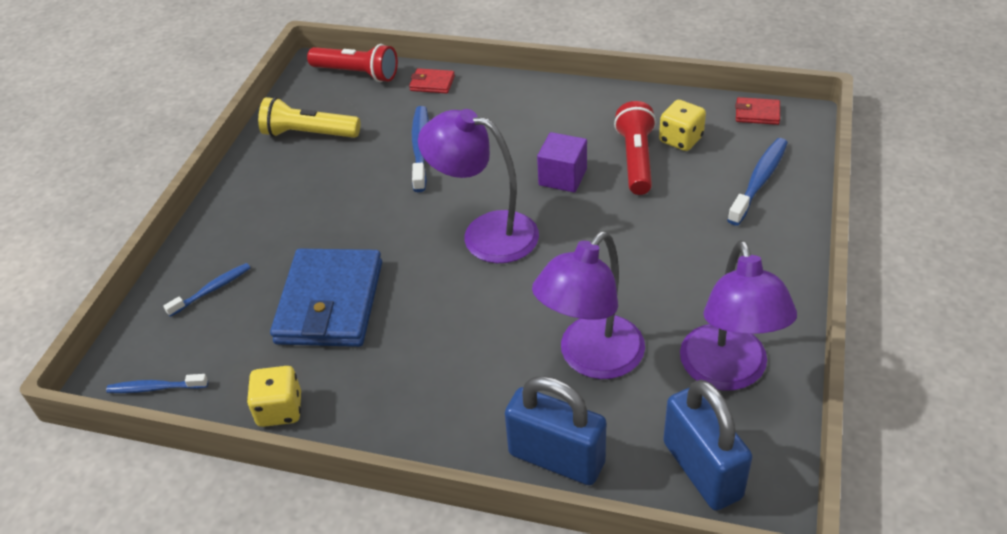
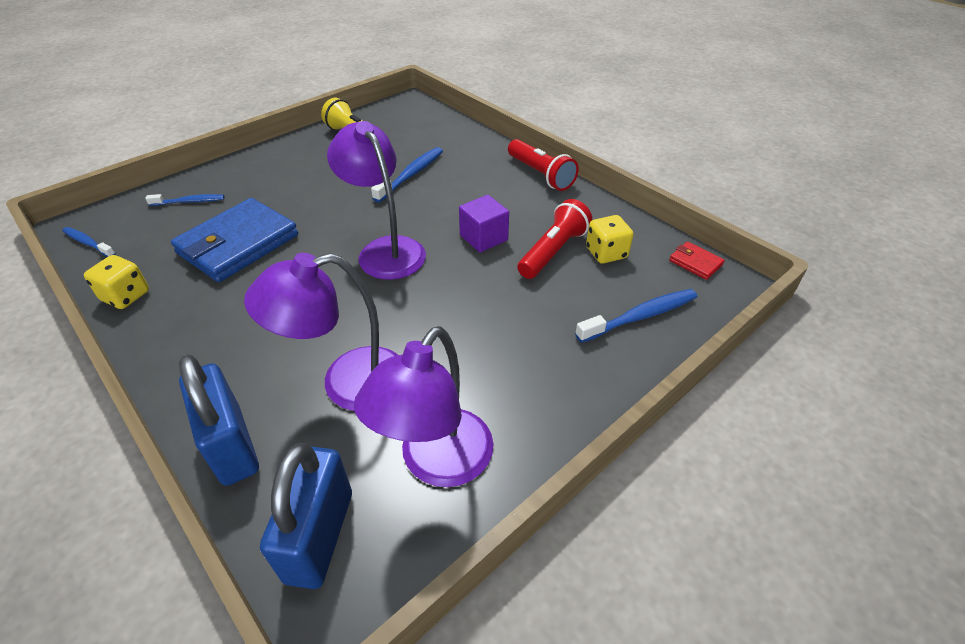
camera: 30 degrees right, 0 degrees up
(357, 73) = (427, 114): red flashlight -> red flashlight (540, 174)
(432, 83) = (467, 138): red wallet -> none

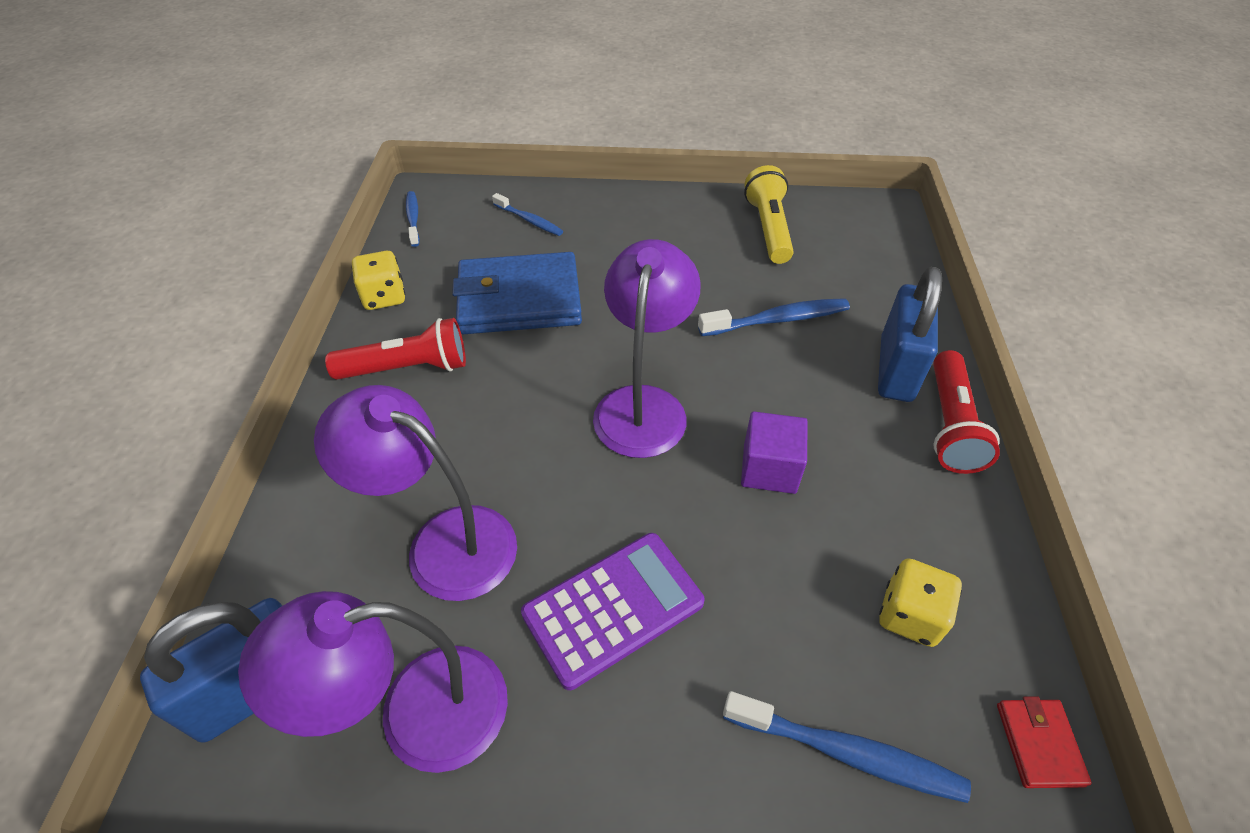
camera: 45 degrees right, 5 degrees up
(232, 445) = (299, 525): blue padlock -> blue padlock (896, 369)
(480, 342) = (613, 608): none -> purple calculator
(553, 251) = (836, 555): red flashlight -> red flashlight (407, 368)

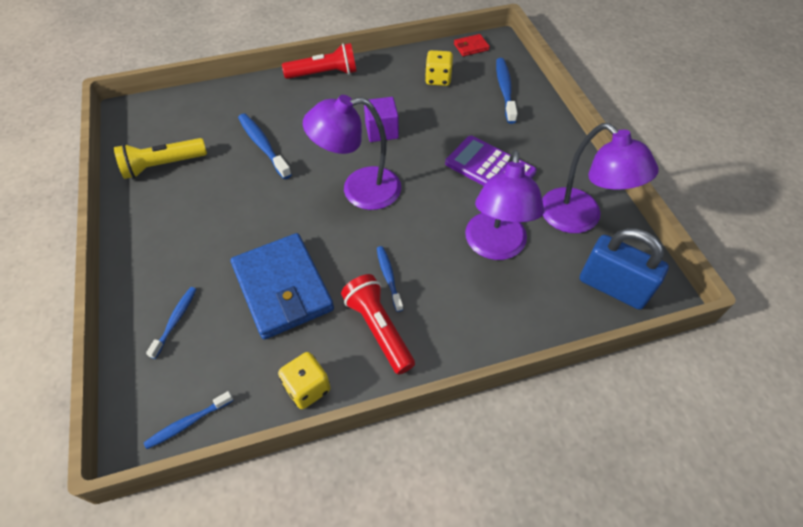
camera: 110 degrees left, 5 degrees up
(473, 397) = (389, 277): none -> blue toothbrush
(896, 369) = (290, 94): blue padlock -> none

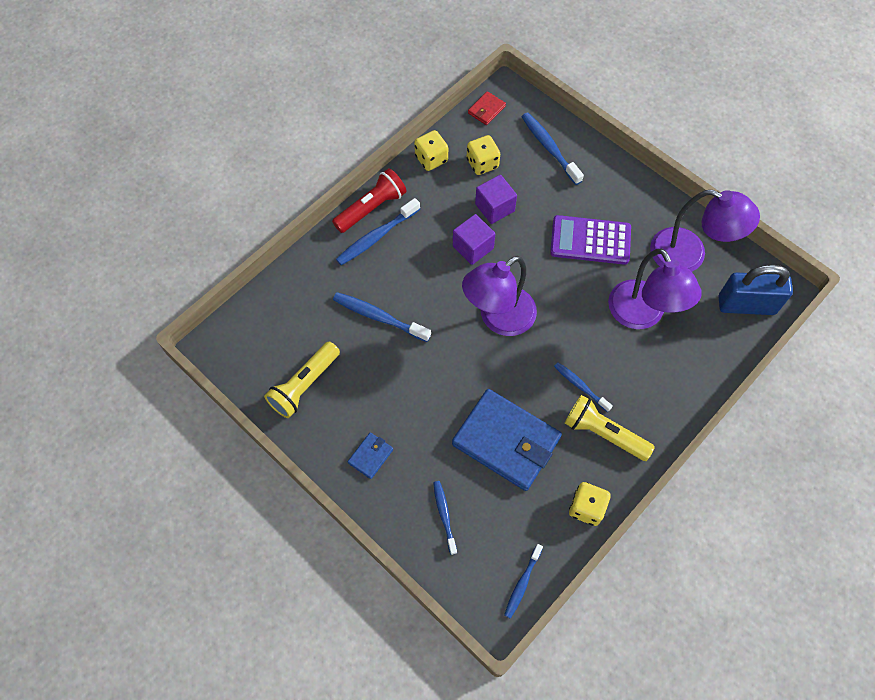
camera: 30 degrees left, 10 degrees up
(162, 241) = (370, 456): none -> blue wallet
(310, 93) = (376, 237): none -> blue toothbrush
(379, 329) = (604, 433): red flashlight -> yellow flashlight
(399, 61) = (431, 159): none -> yellow dice
(423, 111) = (494, 207): none -> purple cube

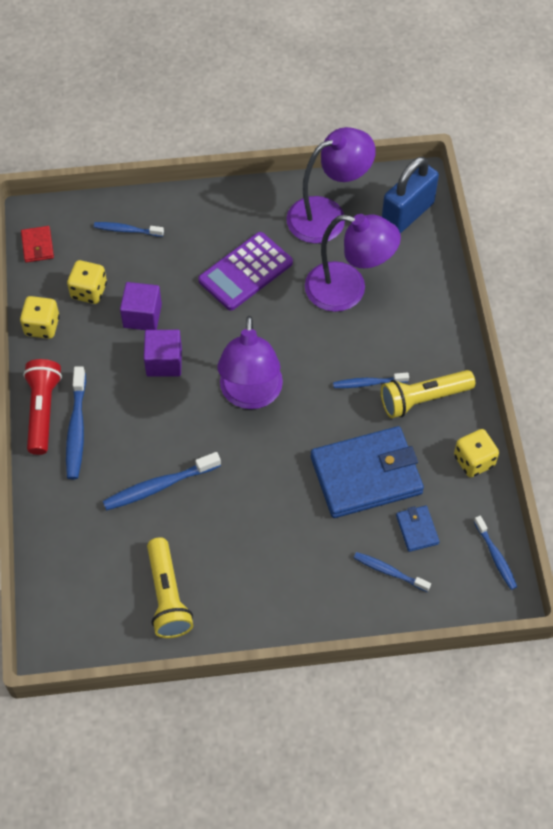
camera: 50 degrees left, 5 degrees down
(370, 456) = (285, 590): blue wallet -> blue wallet (417, 529)
(549, 148) = (126, 230): blue toothbrush -> blue toothbrush, size x0.64

